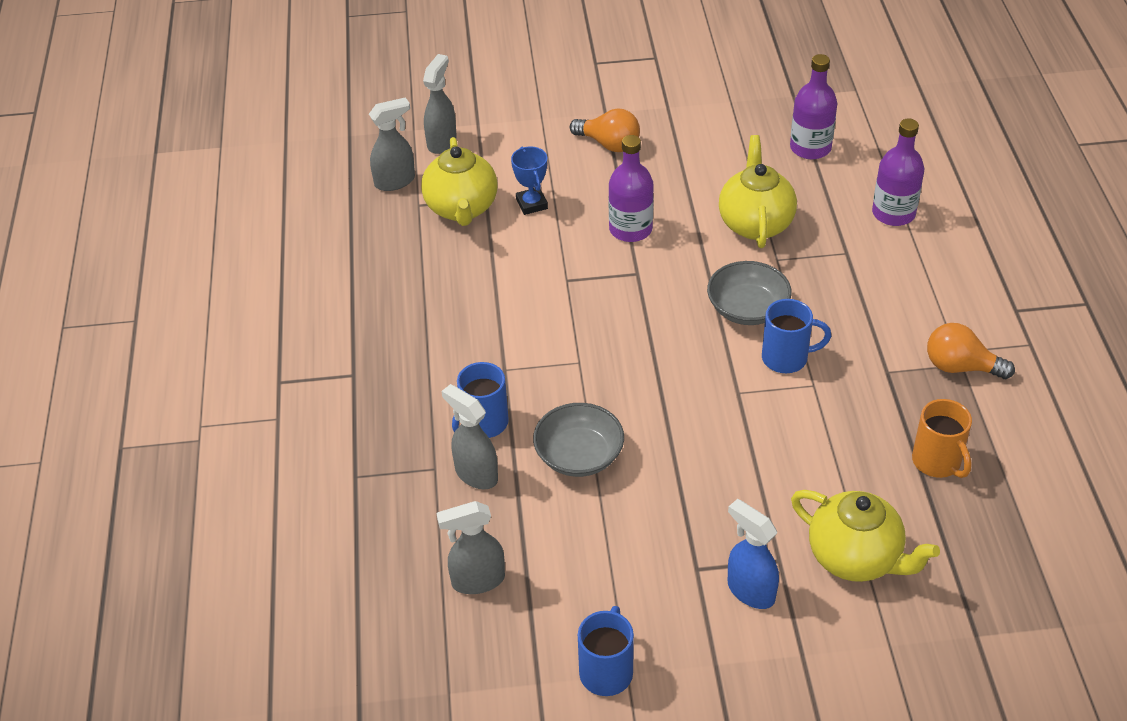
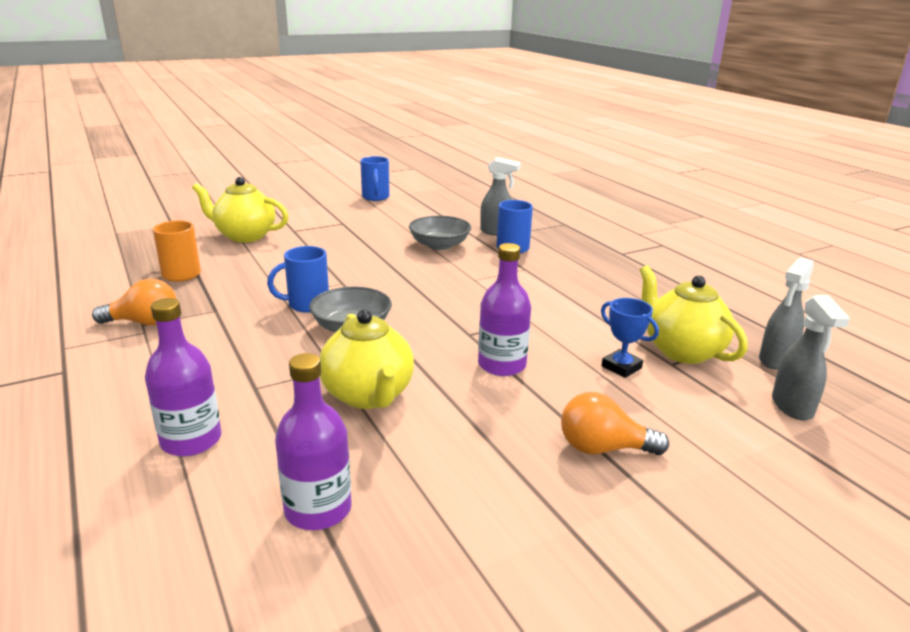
camera: 155 degrees right, 20 degrees down
(477, 581) = (460, 207): grey spray bottle -> none
(750, 591) = (308, 221): blue spray bottle -> none

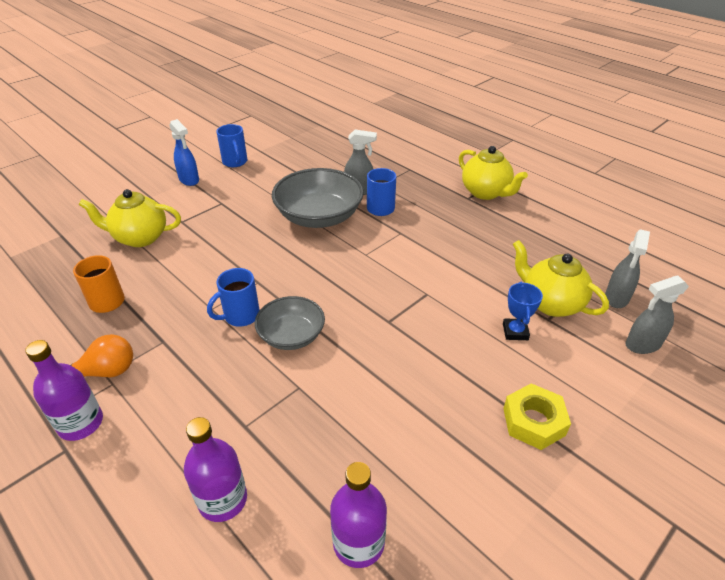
camera: 15 degrees left, 15 degrees up
(321, 204) = (189, 180): none -> blue spray bottle
(368, 395) = (341, 411): yellow teapot -> yellow teapot (486, 192)
(439, 245) = (319, 216): grey bowl -> grey bowl, size x1.65
(502, 365) = (428, 351): purple bottle -> purple bottle (81, 423)
(603, 448) = (533, 421): orange light bulb -> yellow nut
(621, 367) = (515, 332): blue trophy -> blue trophy turned 60 degrees clockwise
(792, 407) = (642, 345): grey spray bottle -> grey spray bottle turned 90 degrees clockwise

